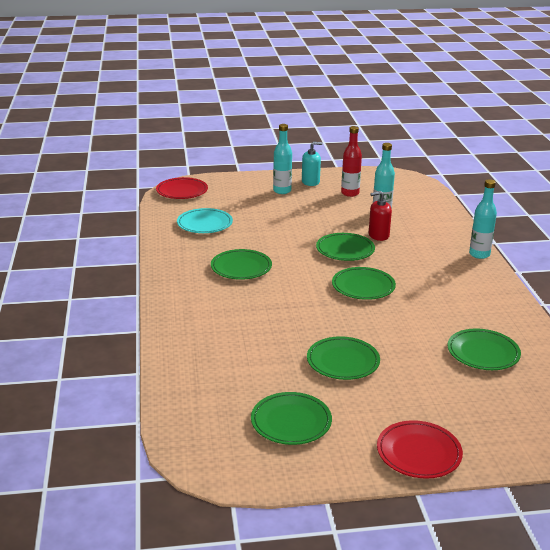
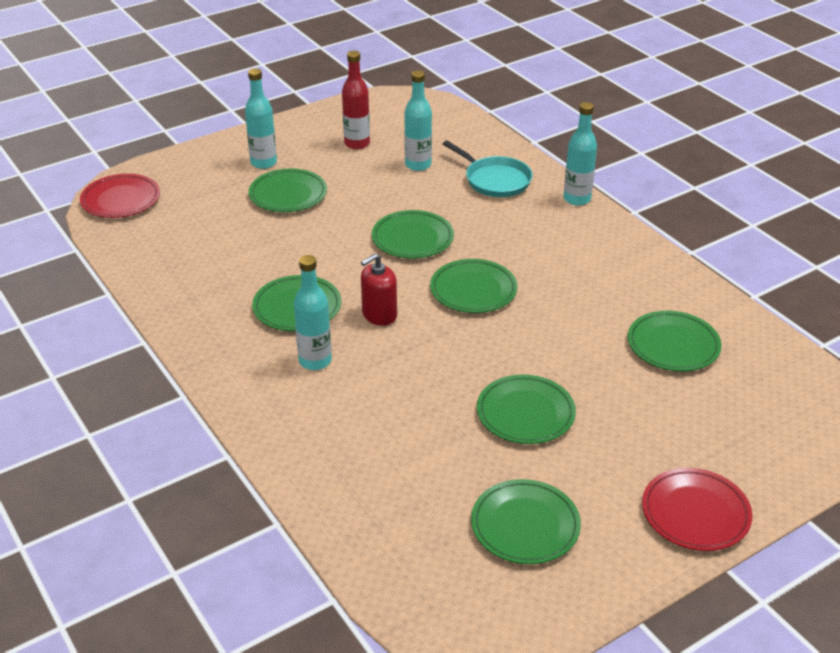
camera: 25 degrees left, 10 degrees up
(204, 224) = (195, 248): turquoise plate -> none
(229, 297) = (315, 361): none -> turquoise bottle
(284, 210) = (288, 194): none -> green plate
(310, 182) = (292, 138): turquoise soap dispenser -> none
(378, 235) = (438, 203): red soap dispenser -> red soap dispenser (379, 315)
(428, 232) = (495, 180): none -> turquoise pan

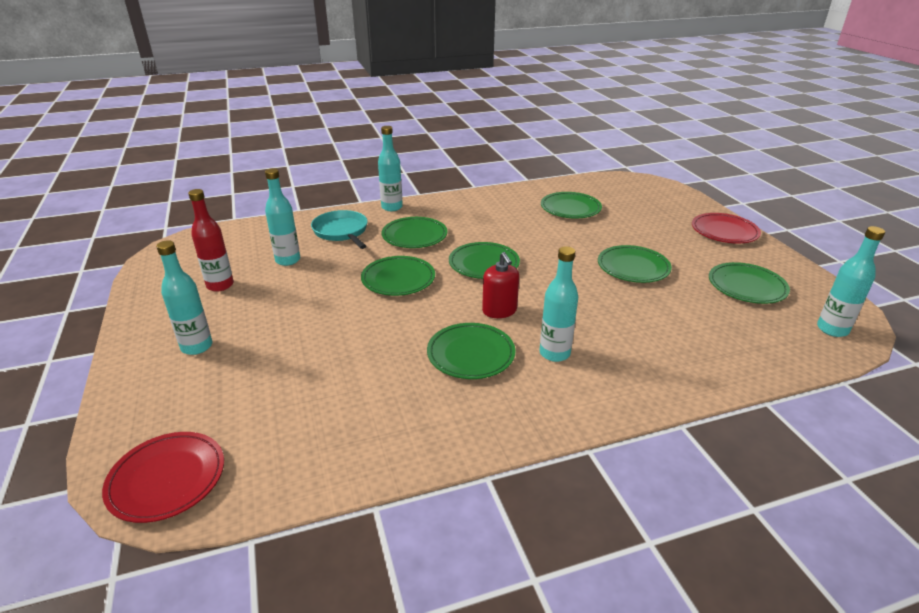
camera: 75 degrees left, 5 degrees down
(288, 194) = (274, 337): green plate -> green plate (414, 236)
(445, 604) = (832, 329): none -> turquoise bottle
(495, 180) = (341, 232): turquoise pan -> turquoise pan turned 90 degrees counterclockwise

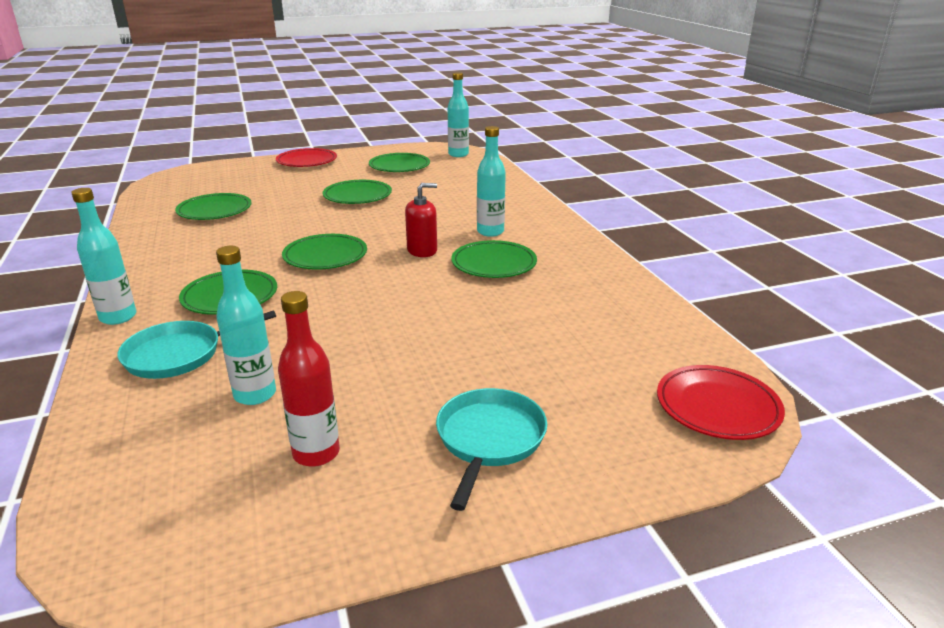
camera: 90 degrees left, 5 degrees down
(197, 346) = (489, 439): turquoise bottle -> turquoise pan
(398, 279) = (344, 303): green plate -> none

